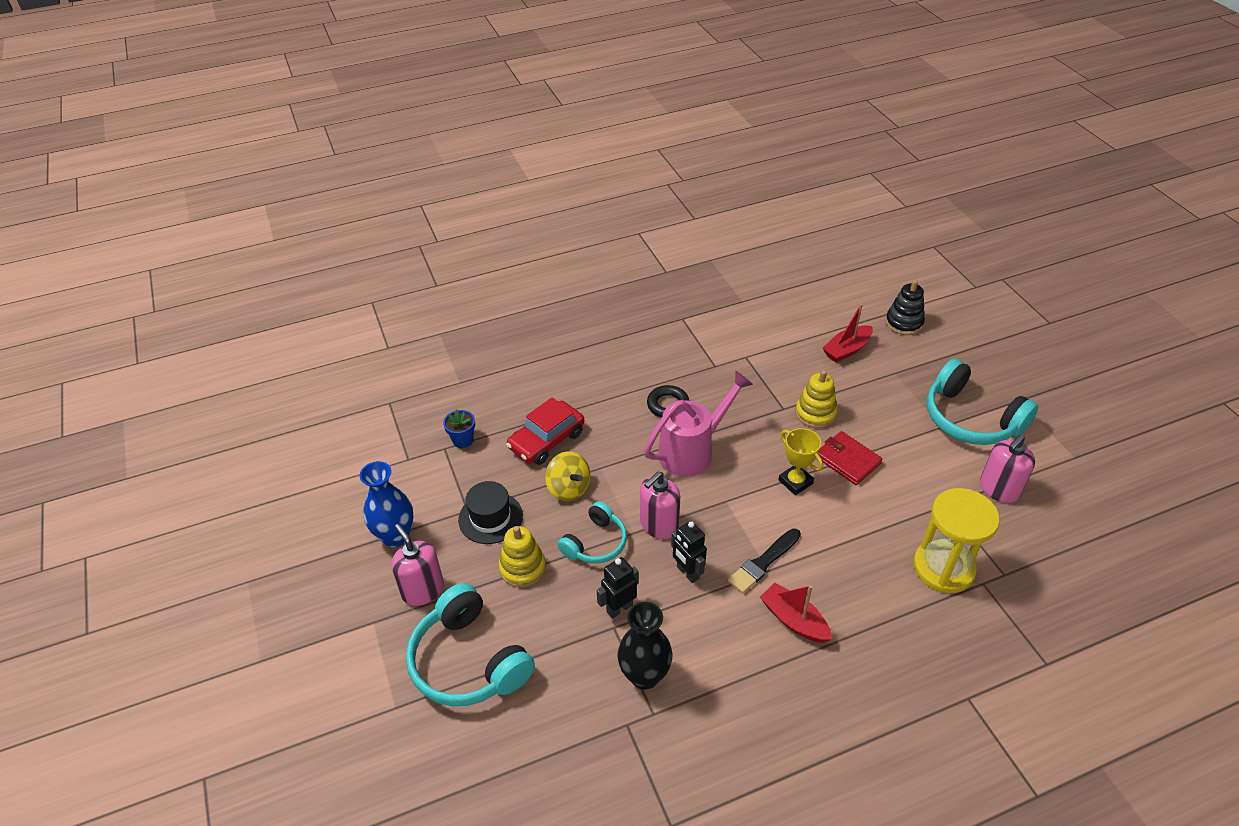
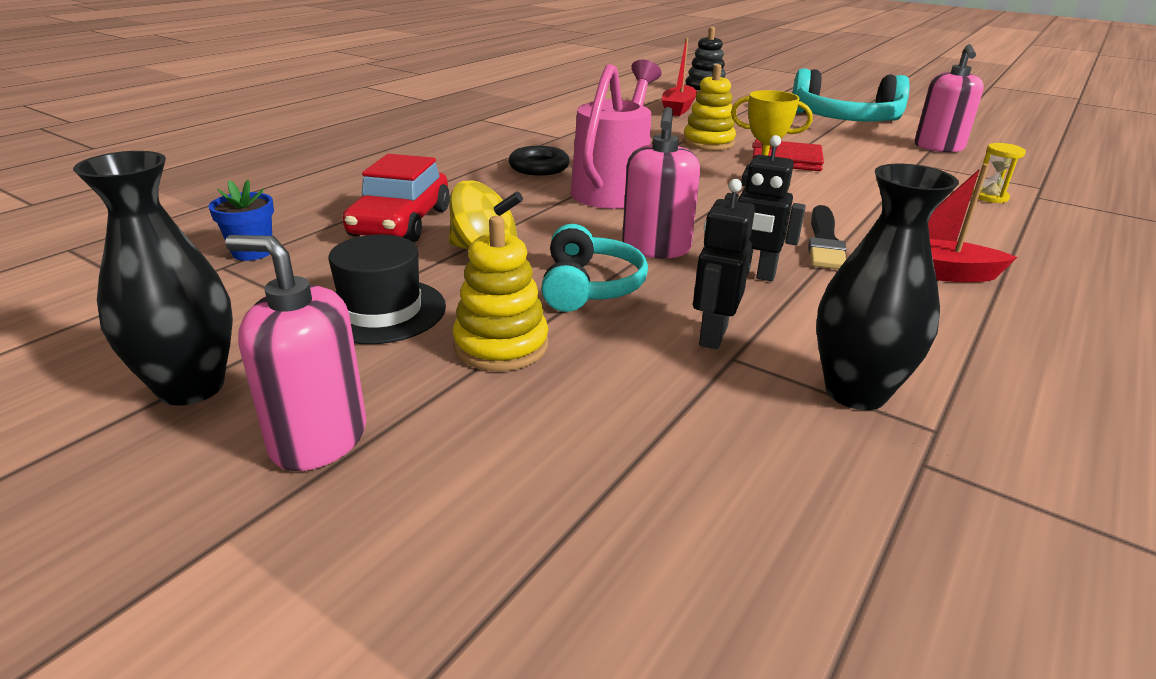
camera: 35 degrees left, 15 degrees down
(395, 536) = (191, 387): blue vase -> black vase
(468, 661) = (528, 506): turquoise headphones -> none
(943, 568) = (990, 197): yellow hourglass -> yellow hourglass, size x0.42

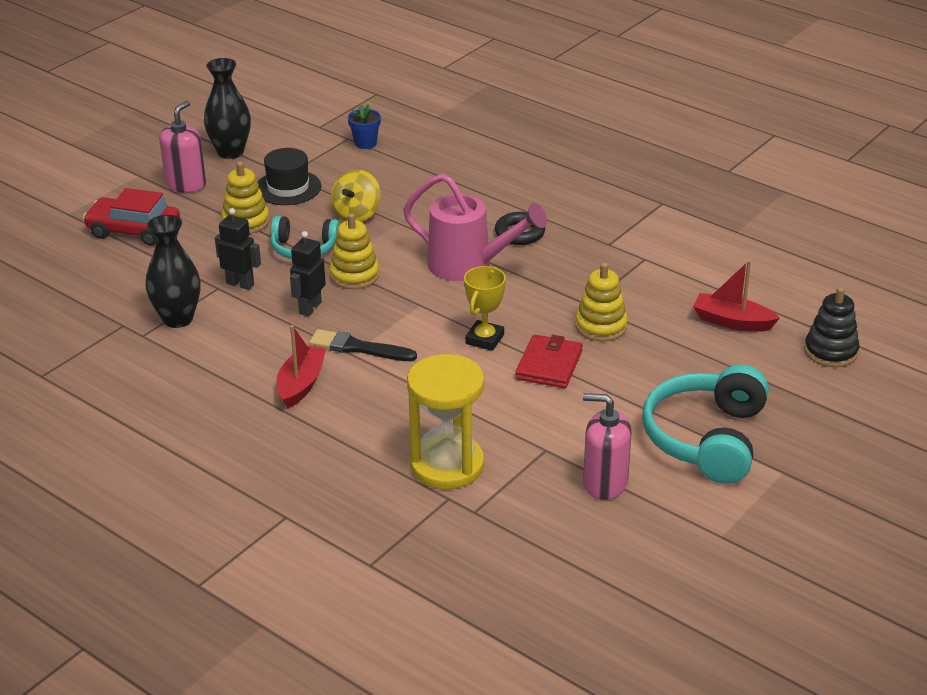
camera: 95 degrees right, 5 degrees up
(401, 222) = (406, 183): red car -> red car (134, 230)
(656, 248) = (354, 275): pink soap dispenser -> yellow stacking toy
(990, 197) = (447, 465): yellow hourglass -> yellow hourglass, size x2.37

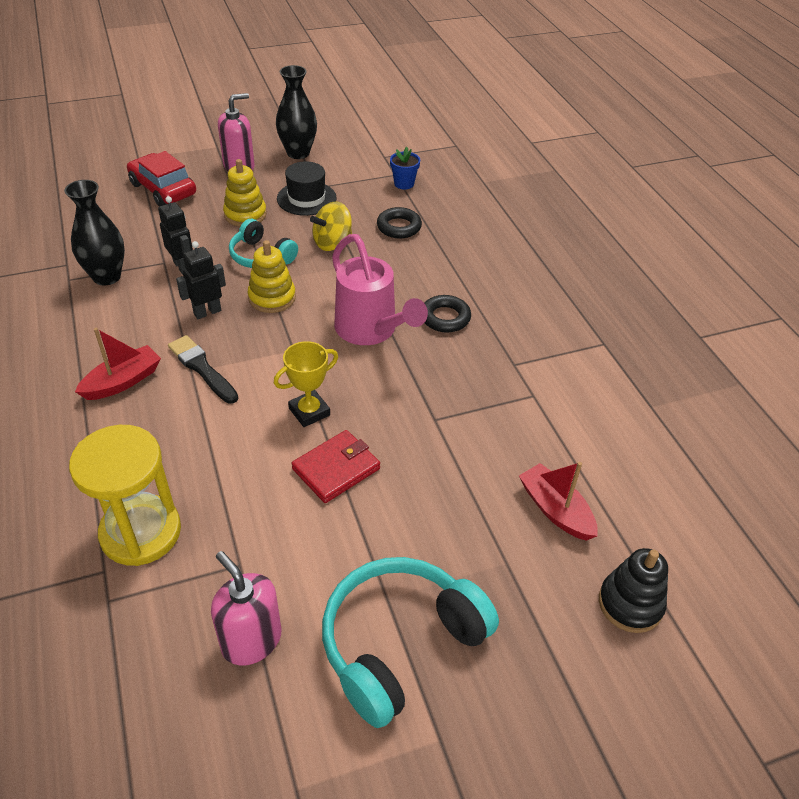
camera: 30 degrees right, 10 degrees up
(402, 180) = (399, 227): none -> black ring
(601, 326) = (423, 450): yellow stacking toy -> none

